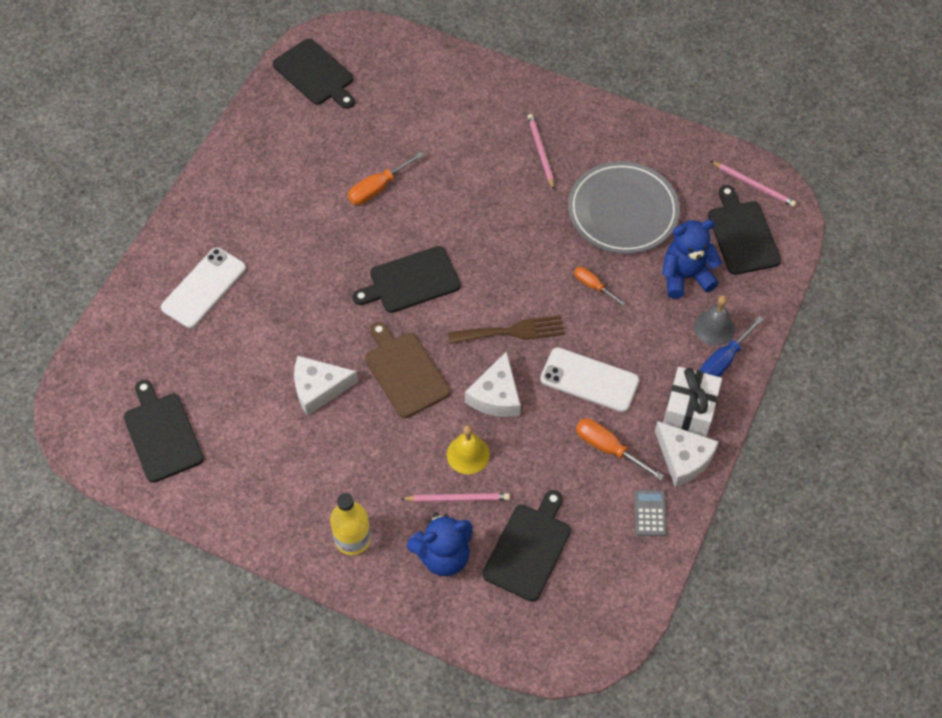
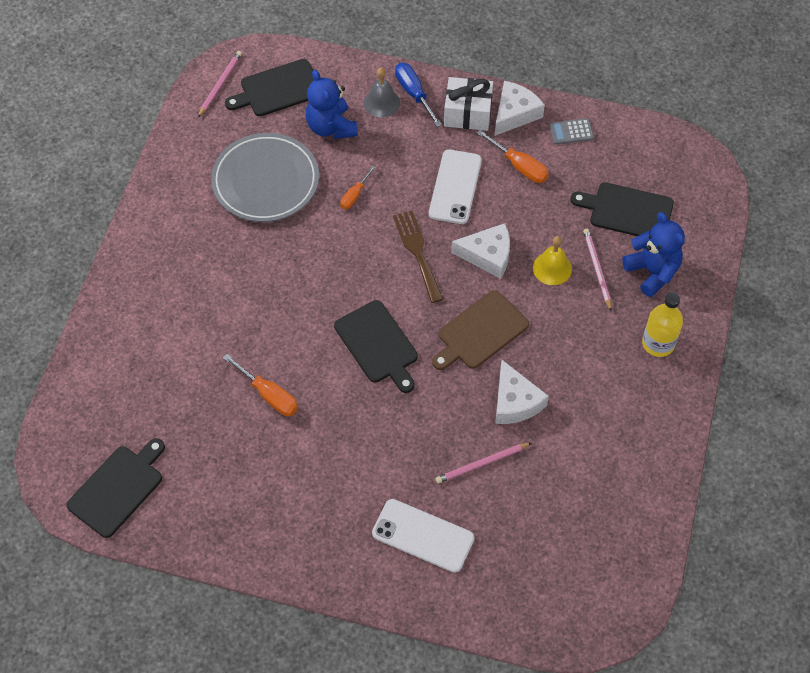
camera: 100 degrees left, 0 degrees up
(162, 434) = (599, 532): black cutting board -> none
(540, 152) = (202, 256): pink pencil -> pink pencil (481, 464)
(608, 448) = (519, 166): orange screwdriver -> orange screwdriver turned 75 degrees counterclockwise
(723, 361) = (414, 94): blue screwdriver -> blue screwdriver turned 150 degrees counterclockwise

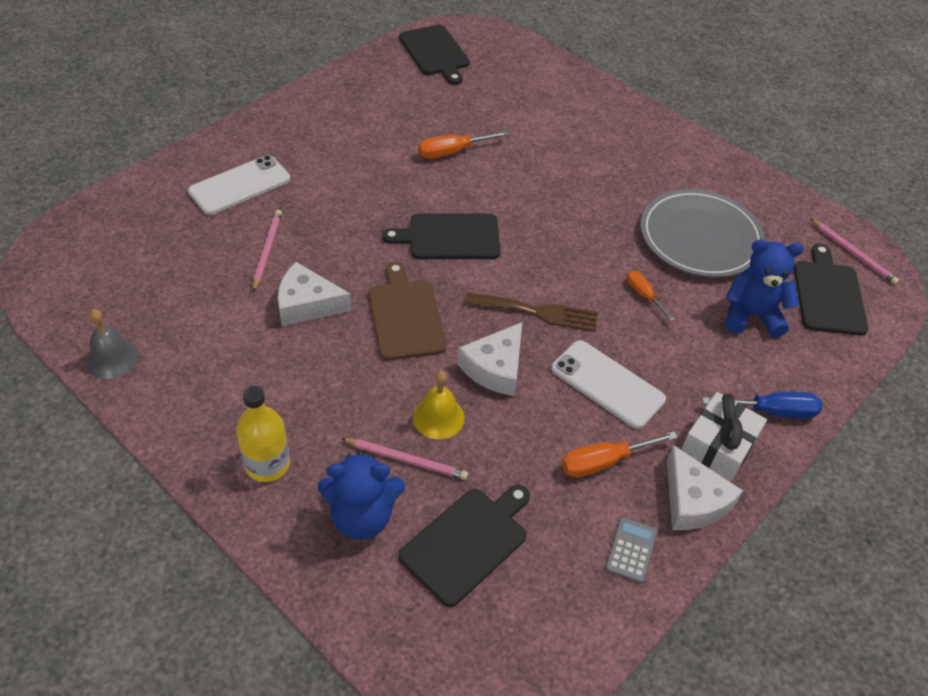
camera: 115 degrees right, 10 degrees down
(381, 102) = (770, 374): grey bell -> grey bell (112, 358)

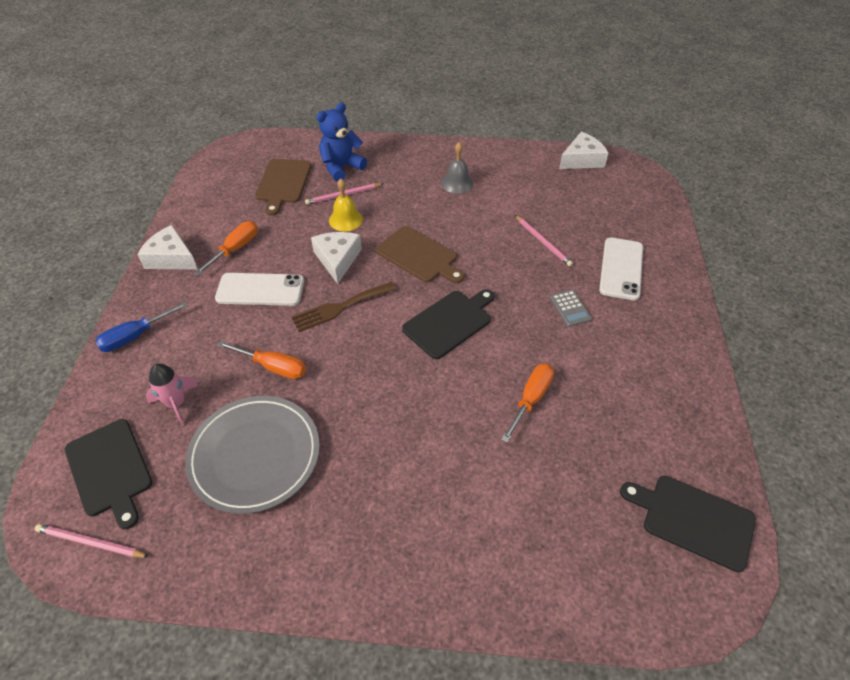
camera: 145 degrees right, 0 degrees up
(112, 358) = (532, 156): grey bell -> grey bell (457, 183)
(267, 464) = (406, 161): yellow bottle -> none
(307, 304) = (480, 229): white cheese -> white cheese (582, 160)
(467, 542) = (283, 183): black cutting board -> brown cutting board
(631, 550) = (196, 220): grey calculator -> grey calculator (570, 308)
(644, 295) = (273, 367): orange screwdriver -> orange screwdriver, size x1.53
(716, 450) = (167, 291): white gift -> none
(751, 315) = (176, 403): blue teddy bear -> pink rocket

